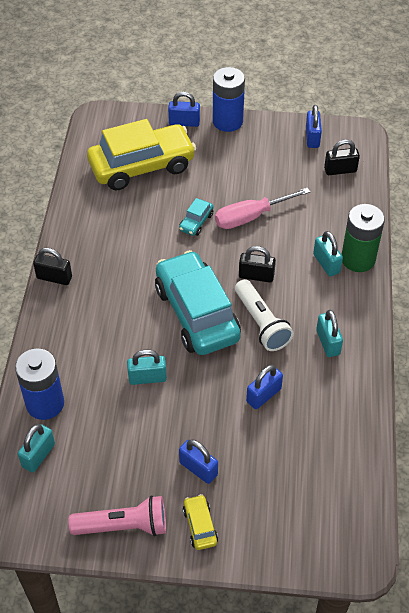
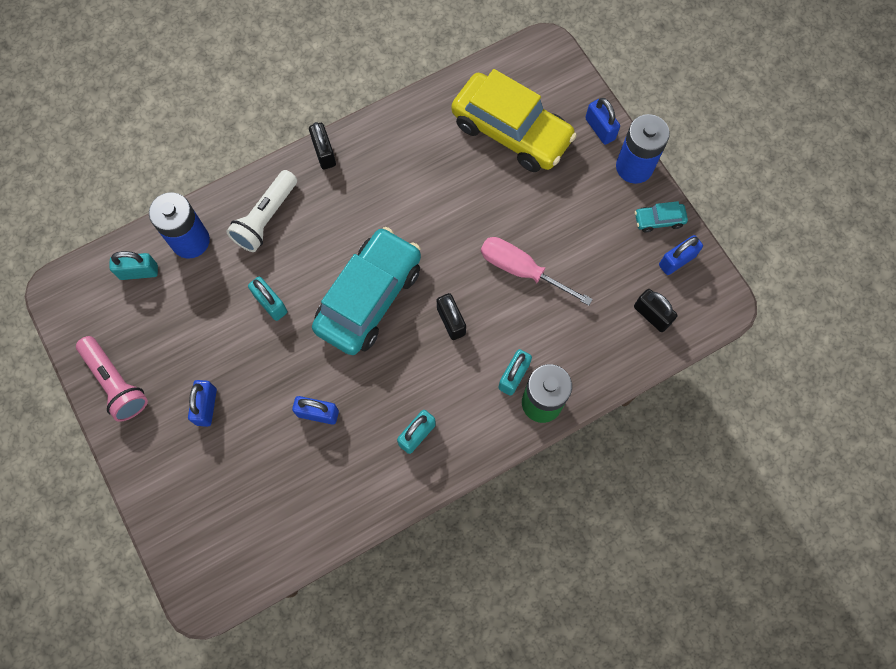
camera: 55 degrees right, 20 degrees up
(196, 222) = (477, 226): turquoise car -> turquoise car (659, 220)
(200, 526) = (153, 443): yellow car -> none
(261, 323) = (397, 361): white flashlight -> white flashlight (266, 218)

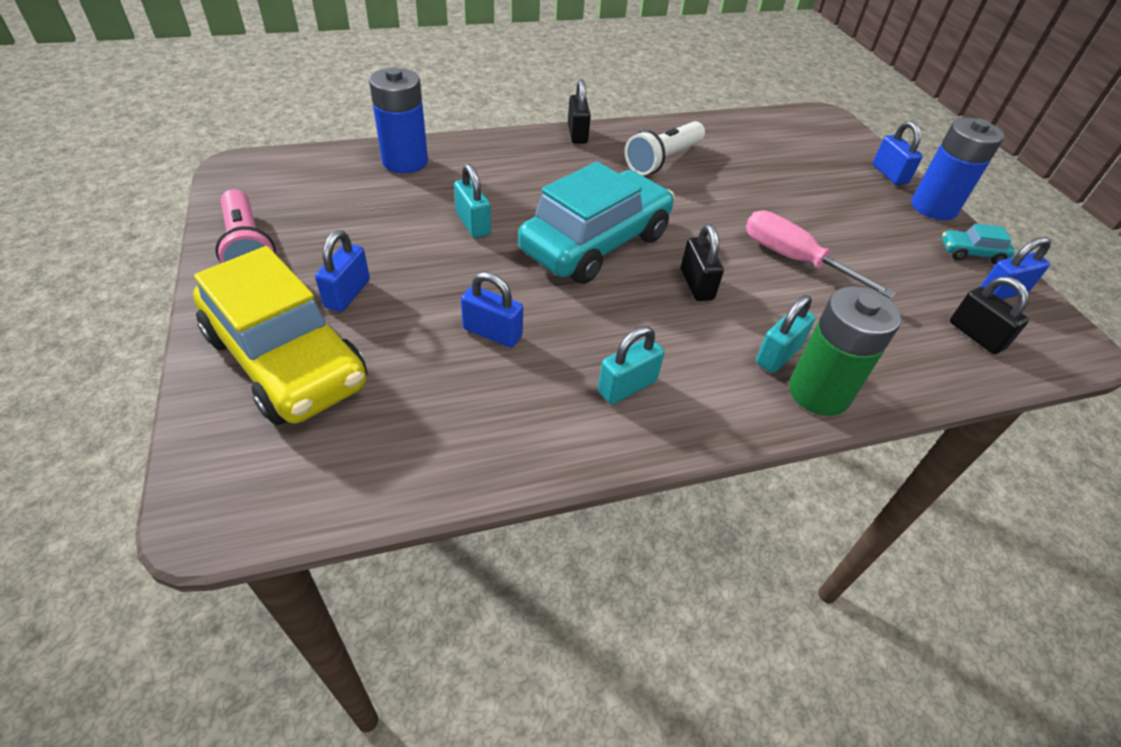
camera: 10 degrees right, 25 degrees down
(139, 272) = (334, 171): turquoise padlock -> none
(266, 218) = (496, 162): white flashlight -> white flashlight (663, 160)
(511, 131) = (787, 158): yellow car -> yellow car (287, 360)

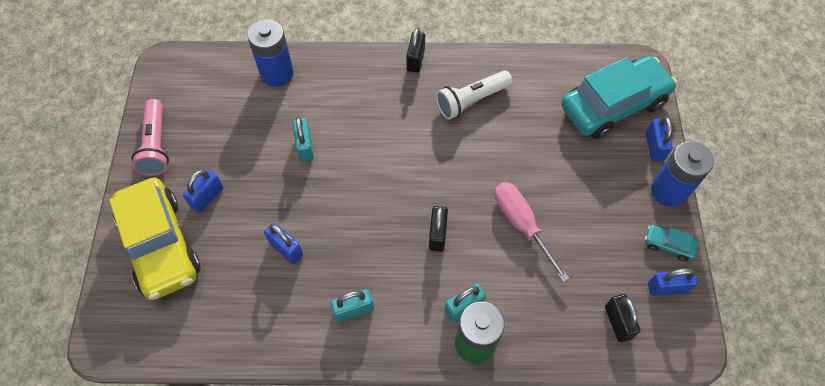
camera: 20 degrees right, 15 degrees up
(595, 243) = (383, 181): turquoise car -> turquoise car (613, 105)

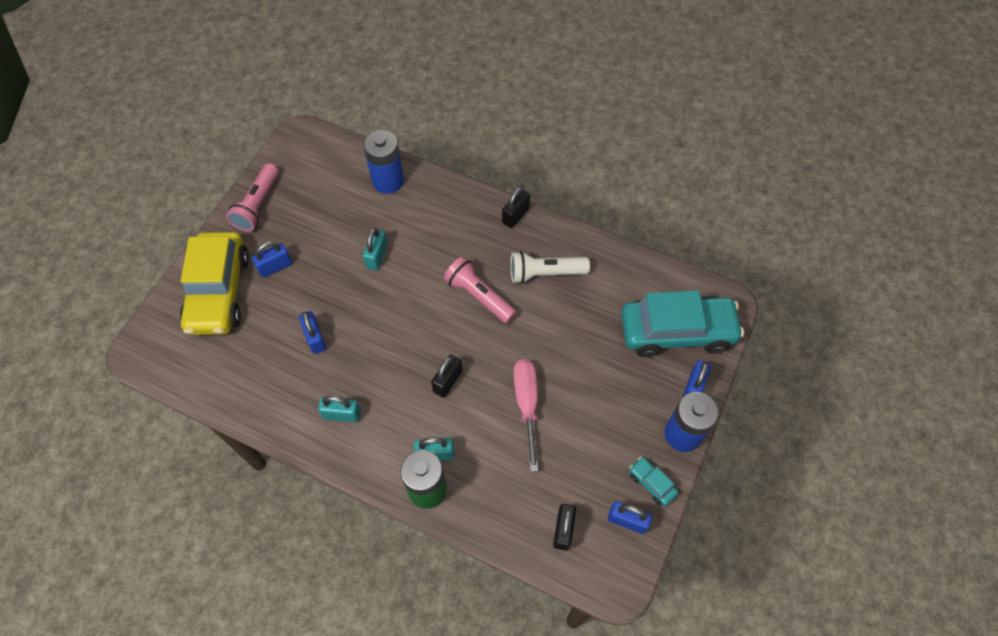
camera: 25 degrees right, 0 degrees up
(423, 144) = (479, 296): none -> pink flashlight

